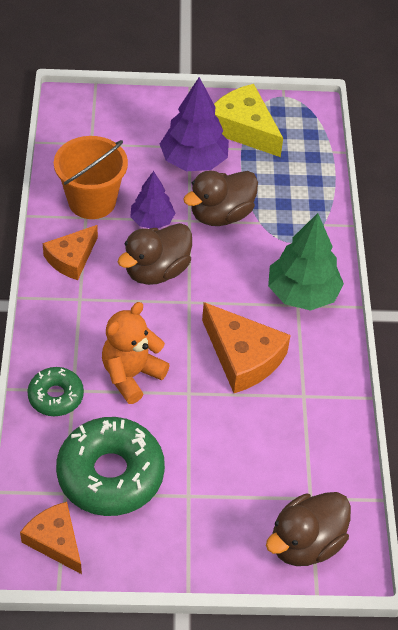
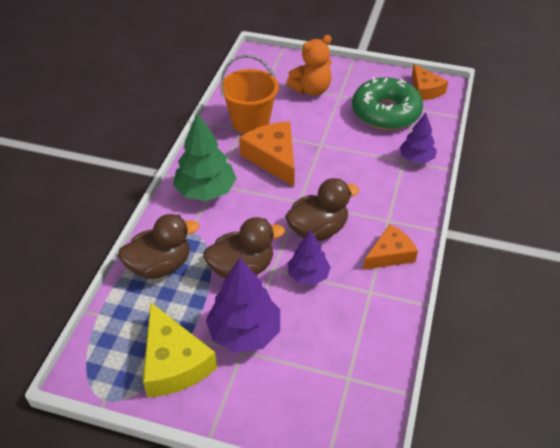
camera: 160 degrees left, 5 degrees down
(56, 396) = (416, 158): green donut -> purple tree
(92, 201) = (361, 307): orange bucket -> orange bucket (250, 122)
(131, 375) = (359, 161): orange teddy bear -> orange teddy bear (311, 90)
(305, 543) = (279, 66): brown duck -> brown duck (160, 266)

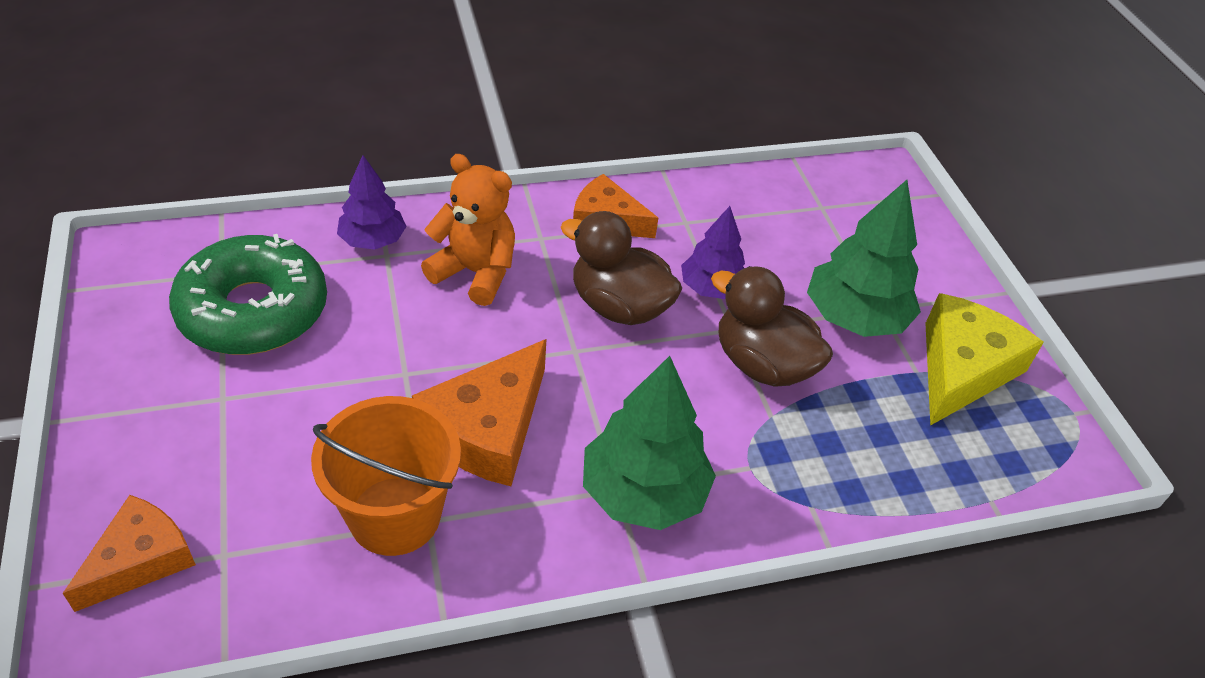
camera: 125 degrees left, 0 degrees up
(160, 266) = (846, 470): brown duck -> none
(245, 332) = (855, 317): purple tree -> green tree
(311, 90) = (220, 453): orange teddy bear -> orange teddy bear (475, 273)
(425, 90) = (147, 275): orange cheese -> orange cheese (140, 560)

